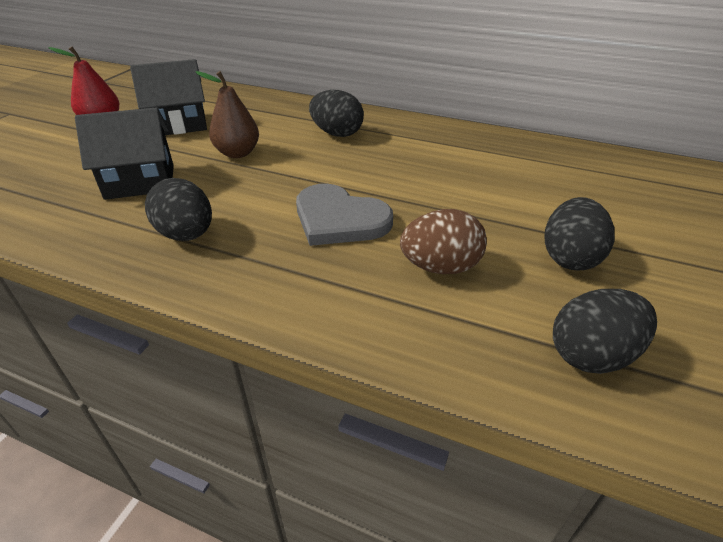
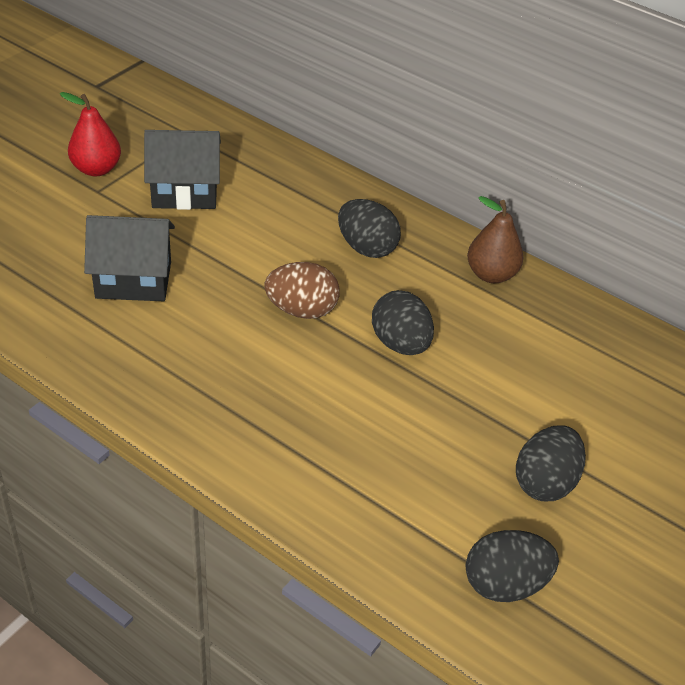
camera: 10 degrees right, 5 degrees up
(187, 235) = (173, 365): black egg -> black egg (400, 343)
(237, 153) = (244, 257): brown pear -> brown pear (491, 274)
(339, 219) = (330, 380): grey heart -> none
(440, 267) = (410, 462): brown egg -> brown egg (301, 310)

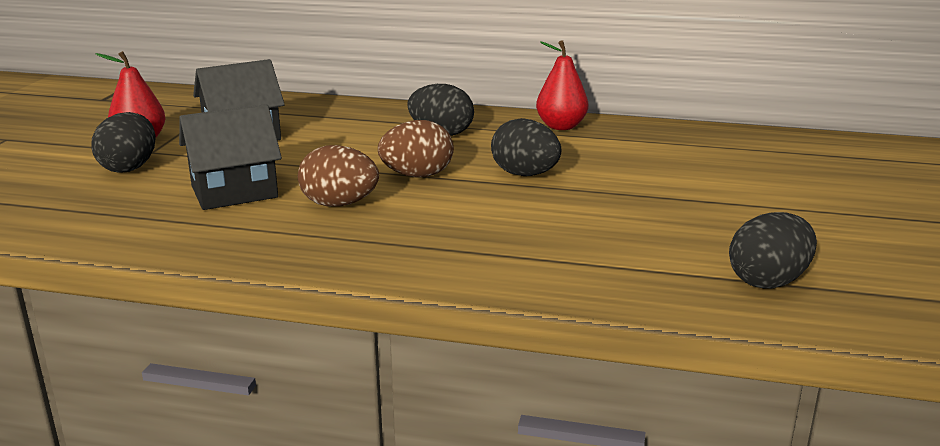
camera: 20 degrees left, 20 degrees down
(209, 330) = (339, 204): none -> brown egg
(491, 274) = (561, 126): brown pear -> red pear
(545, 482) = (731, 217): black egg -> black egg (129, 167)

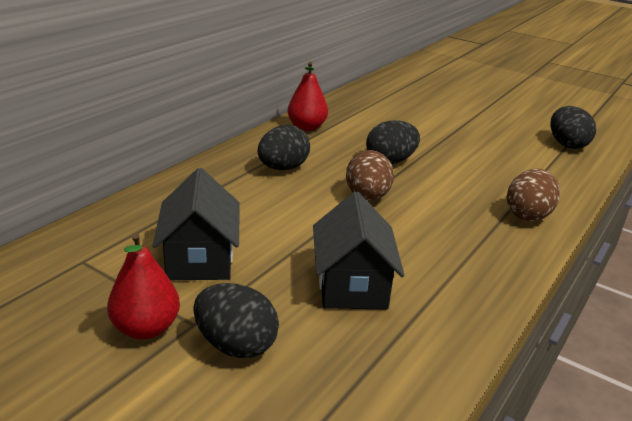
camera: 70 degrees left, 5 degrees up
(339, 204) = (408, 240): brown egg -> brown egg (528, 215)

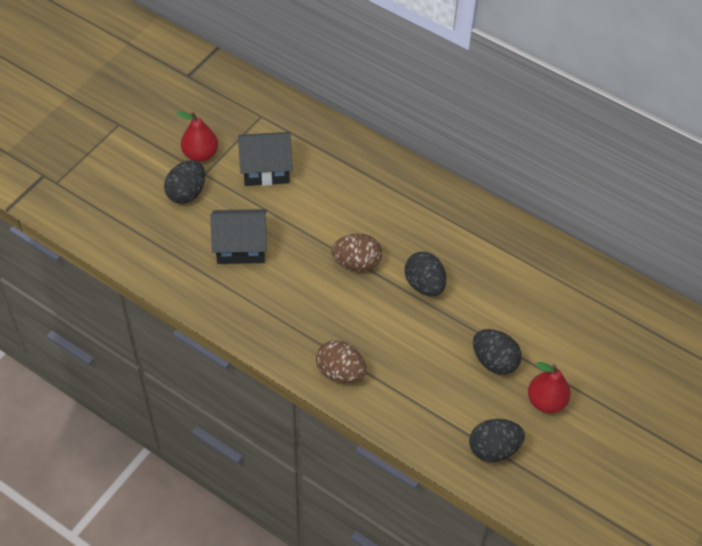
camera: 90 degrees right, 25 degrees up
(283, 168) = (398, 208): black egg -> black egg (494, 361)
(307, 127) = (485, 224): red pear -> red pear (546, 401)

